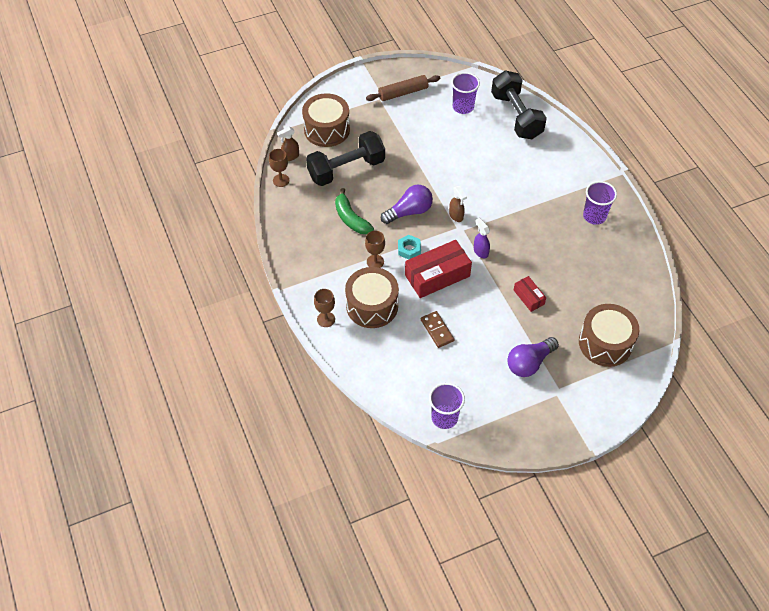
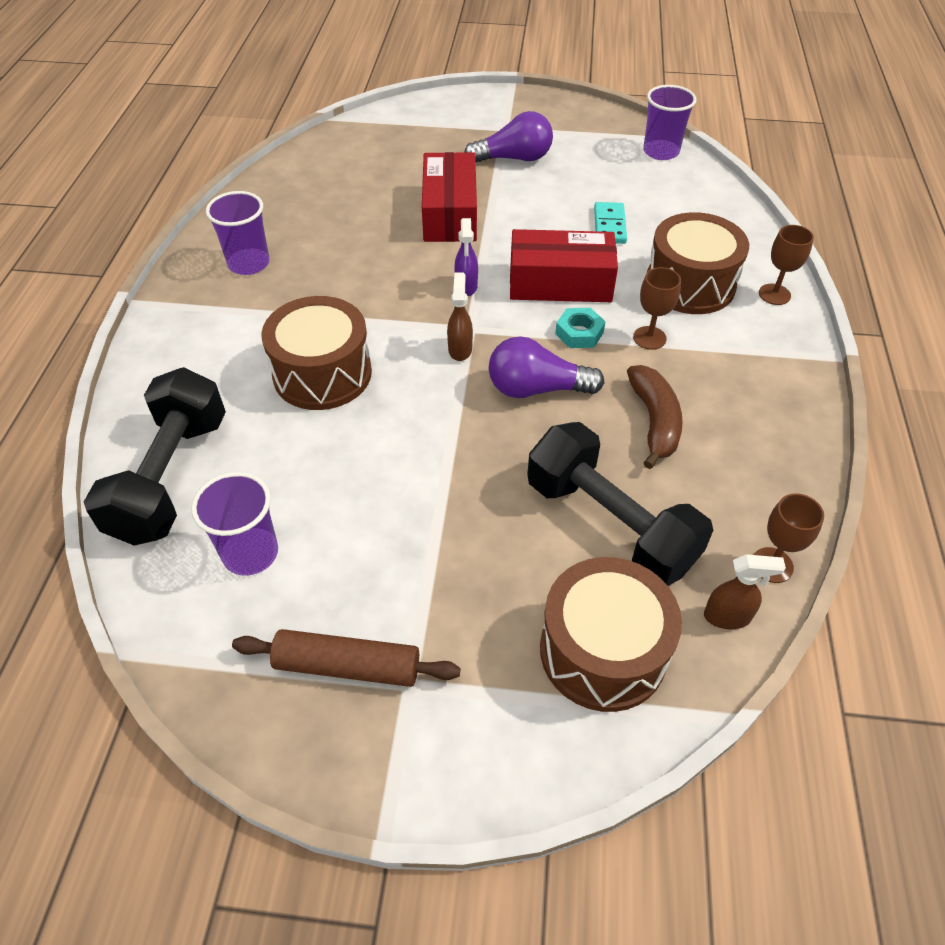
camera: 150 degrees left, 5 degrees down
(346, 169) = (610, 524): black dumbbell -> black dumbbell turned 45 degrees clockwise
(351, 218) = (654, 422): green banana -> brown banana
(437, 330) = (609, 225): brown domino -> turquoise domino
(528, 297) = (450, 213): red box -> red box, size x1.92
(605, 343) = (403, 144): brown drum -> brown drum (322, 373)

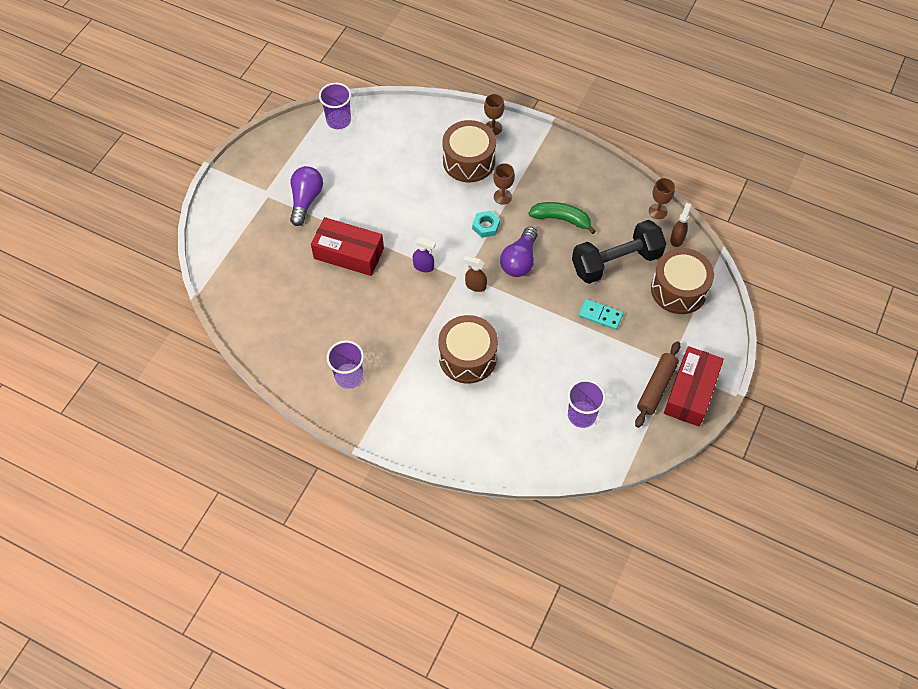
camera: 70 degrees left, 10 degrees up
(171, 478) = (519, 444): black dumbbell -> none
(560, 283) = (441, 220): red box -> red box (690, 392)
(609, 225) = (400, 176): turquoise domino -> turquoise domino (600, 315)
(654, 422) = (561, 219): brown banana -> green banana

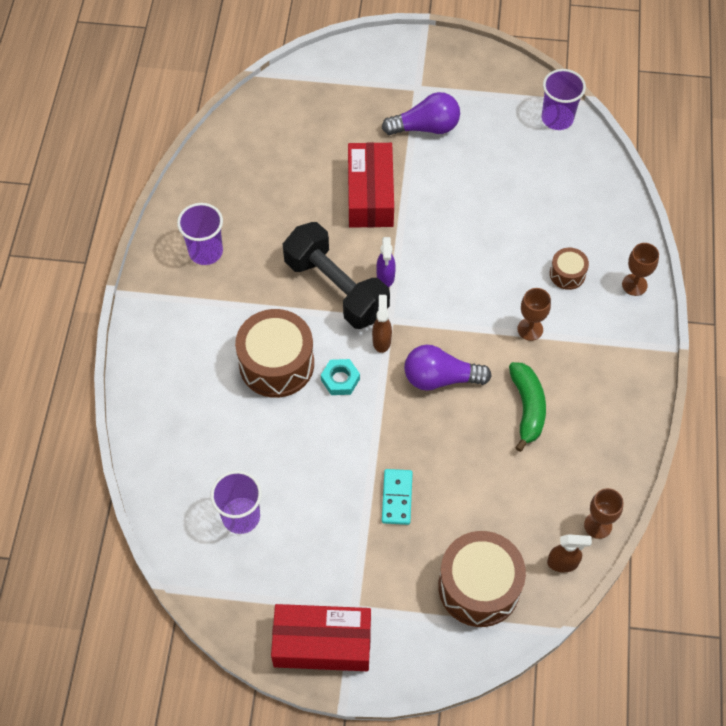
camera: 70 degrees right, 0 degrees up
(469, 161) = (567, 274): brown drum -> brown drum, size x0.50
(486, 226) = (475, 324): turquoise nut -> turquoise nut (340, 379)
(616, 262) = (489, 494): black dumbbell -> black dumbbell (336, 288)
(656, 387) = (313, 597): brown rolling pin -> none

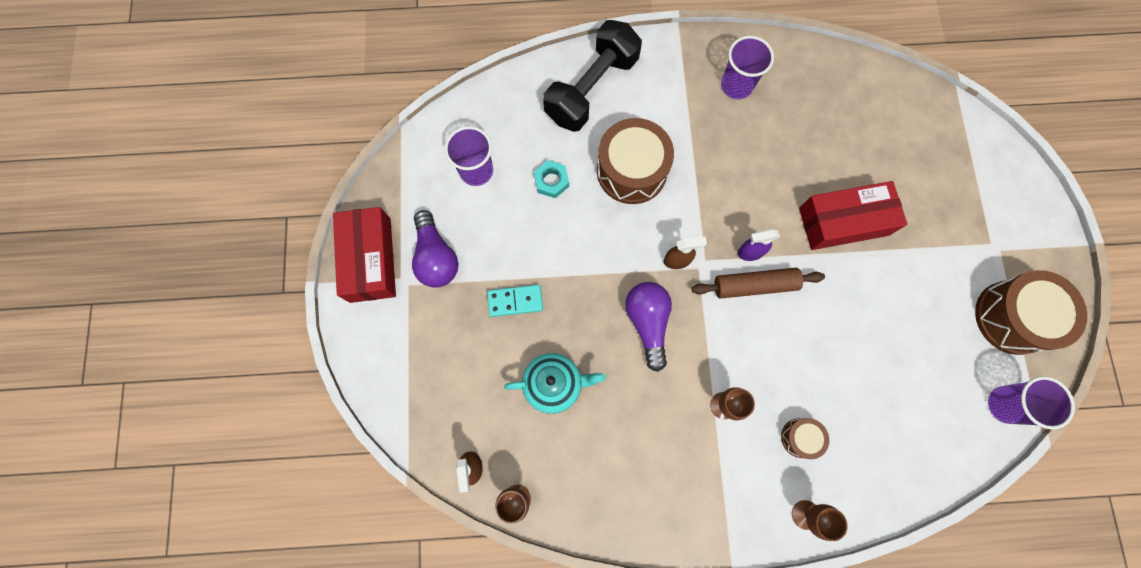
camera: 80 degrees right, 15 degrees up
(336, 288) = (725, 208): black dumbbell -> black dumbbell (591, 89)
(340, 379) = (627, 230): turquoise nut -> turquoise nut (551, 181)
(419, 280) = (754, 285): none -> brown rolling pin
(425, 127) = (945, 263): purple light bulb -> purple light bulb (436, 257)
(479, 586) = (438, 389): brown drum -> brown drum (1012, 317)
(489, 473) = (554, 384): none -> turquoise teapot
(527, 408) = (632, 413): green banana -> none

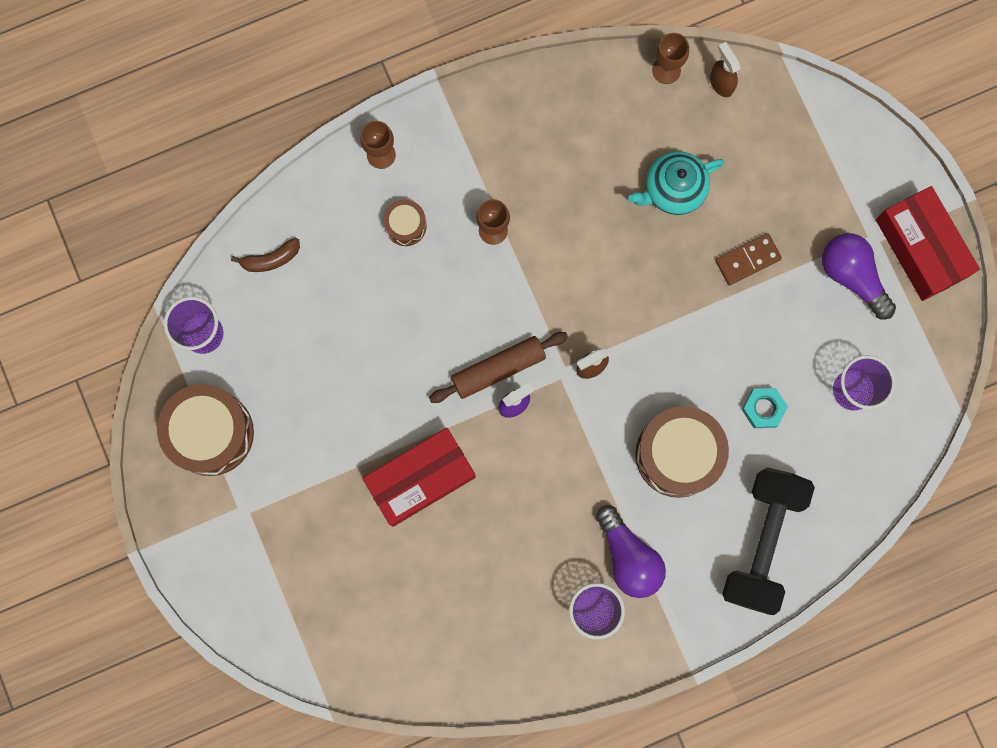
camera: 160 degrees right, 5 degrees up
(515, 301) = (747, 260): turquoise domino -> brown domino
(648, 323) = (599, 287): purple light bulb -> purple light bulb (628, 557)
(930, 451) = (270, 259): none -> brown banana

